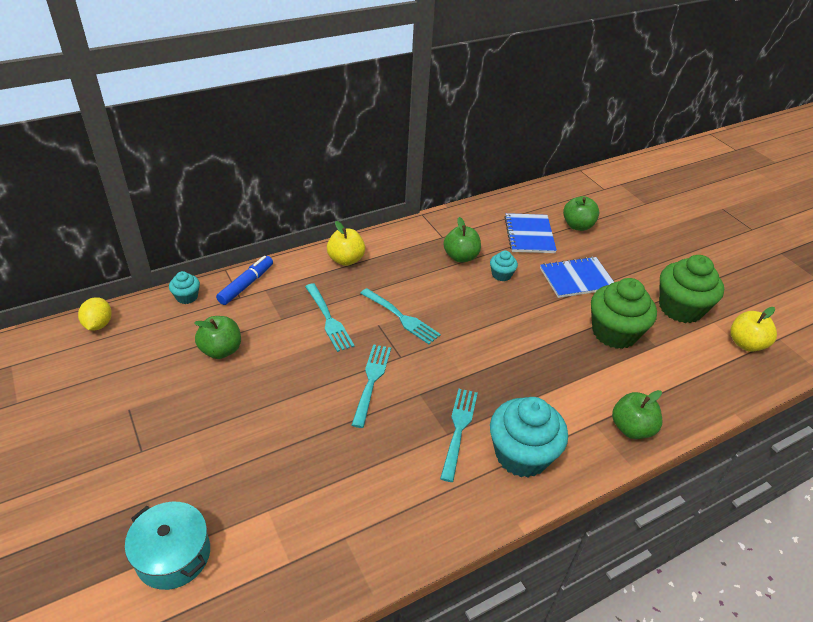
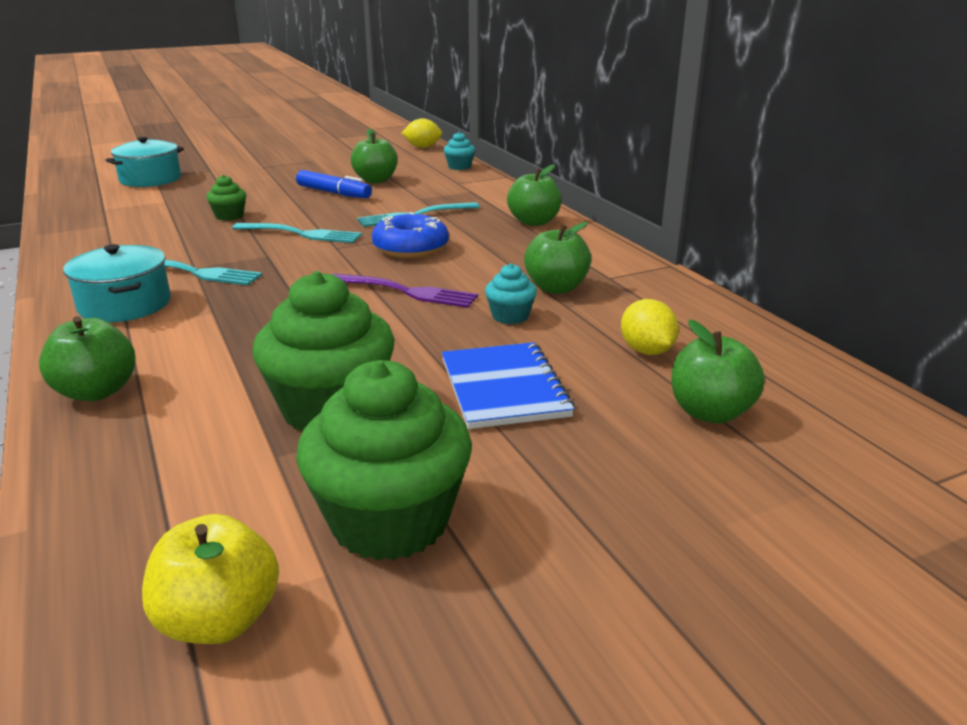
camera: 95 degrees right, 15 degrees down
(246, 285) = (479, 184): blue marker -> blue marker (334, 193)
(323, 440) = (229, 216): none -> green cupcake
(346, 260) = (534, 222): yellow apple -> green apple
(401, 317) = (410, 248): turquoise fork -> blue donut
(476, 315) = (407, 292): none -> purple fork
(521, 455) = (125, 305): turquoise cupcake -> turquoise pot
(529, 235) = (646, 351): blue notebook -> yellow lemon

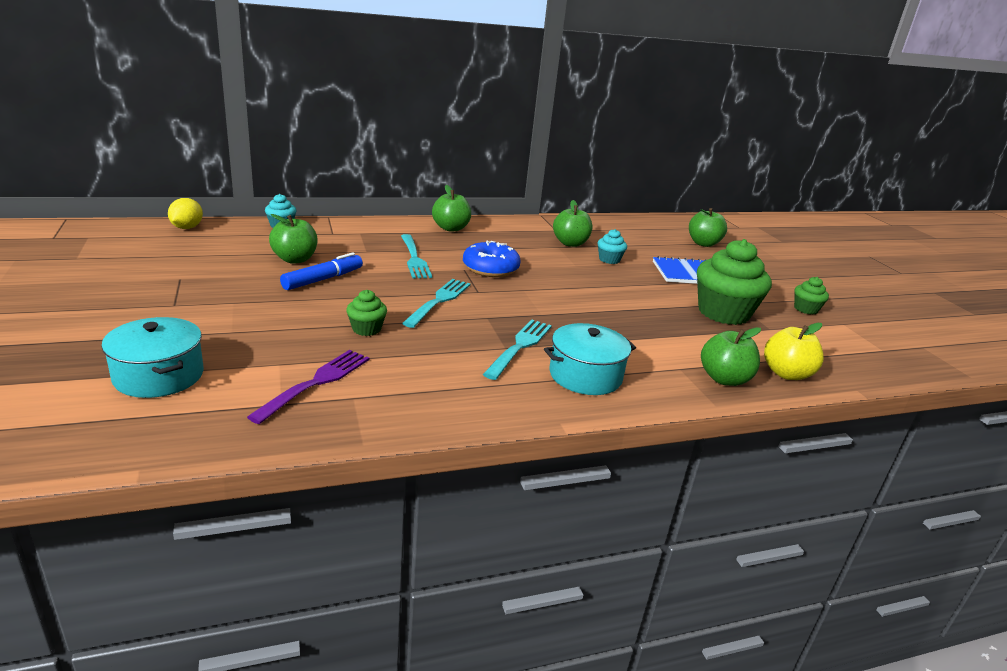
camera: 85 degrees left, 0 degrees up
(219, 620) = (880, 344): yellow apple -> yellow apple (786, 374)
(390, 521) = (805, 309): green cupcake -> green cupcake, size x0.47
(407, 292) = (571, 279): purple fork -> purple fork (316, 383)
(646, 351) = (649, 241): yellow lemon -> none

